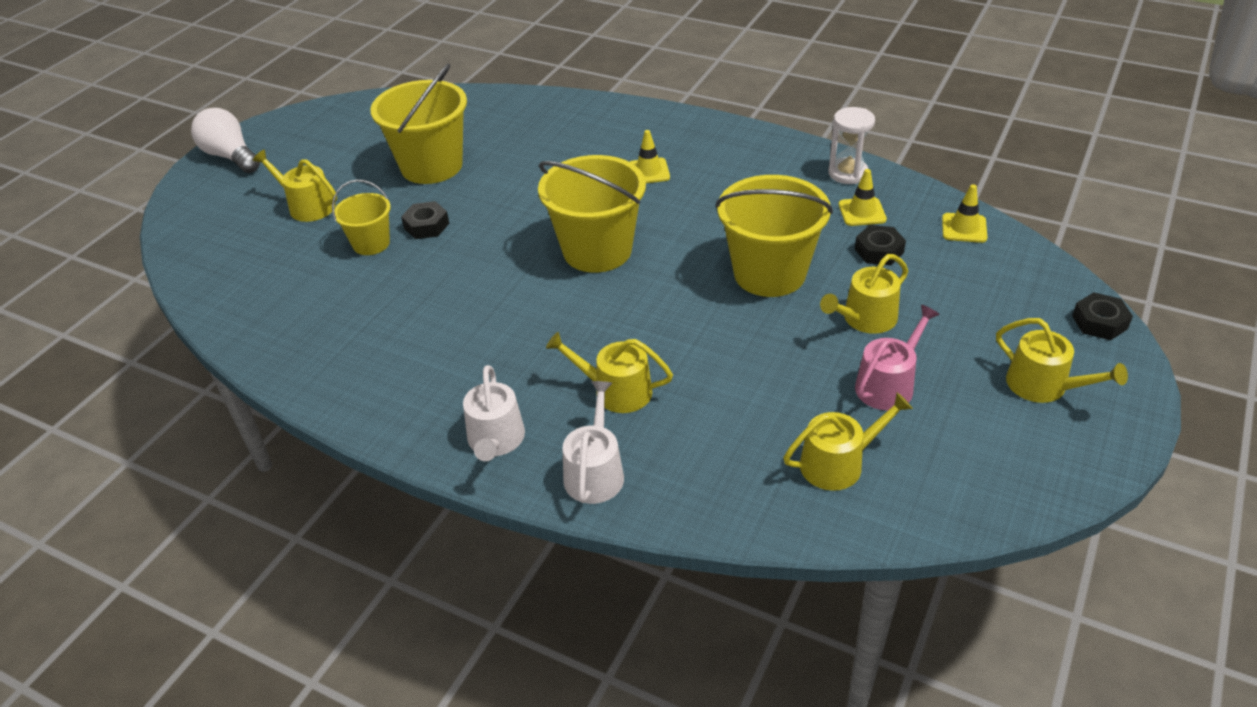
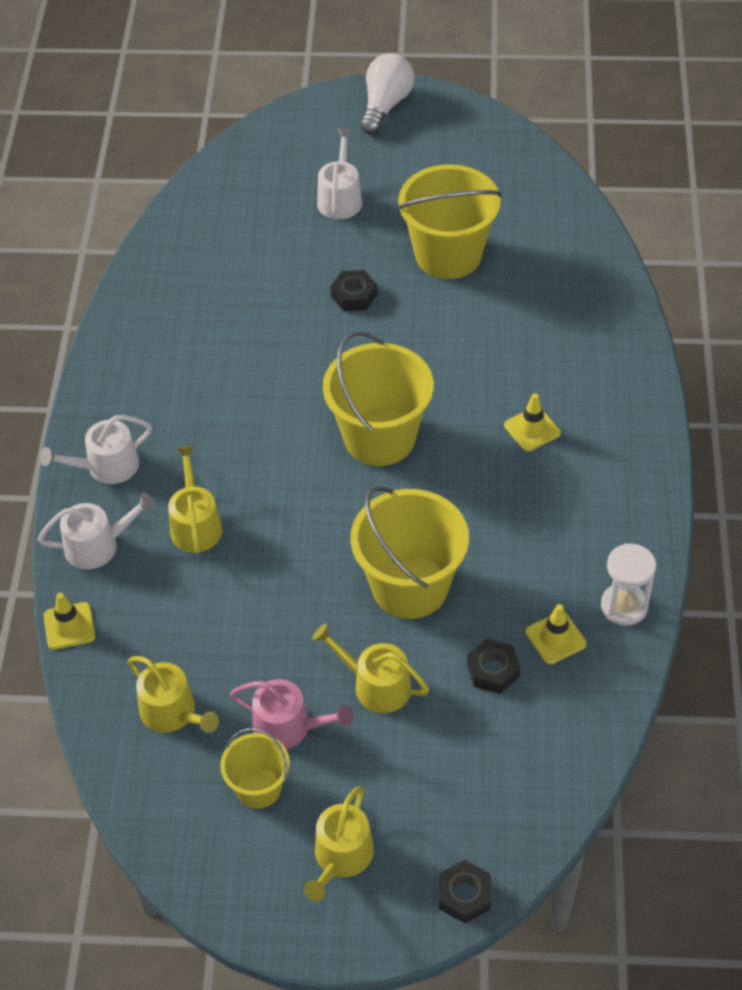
camera: 65 degrees right, 10 degrees up
(307, 206) = (340, 198): yellow watering can -> white watering can
(371, 243) = (309, 269): yellow bucket -> yellow bucket (258, 788)
(964, 228) = (573, 740): yellow traffic cone -> yellow traffic cone (69, 626)

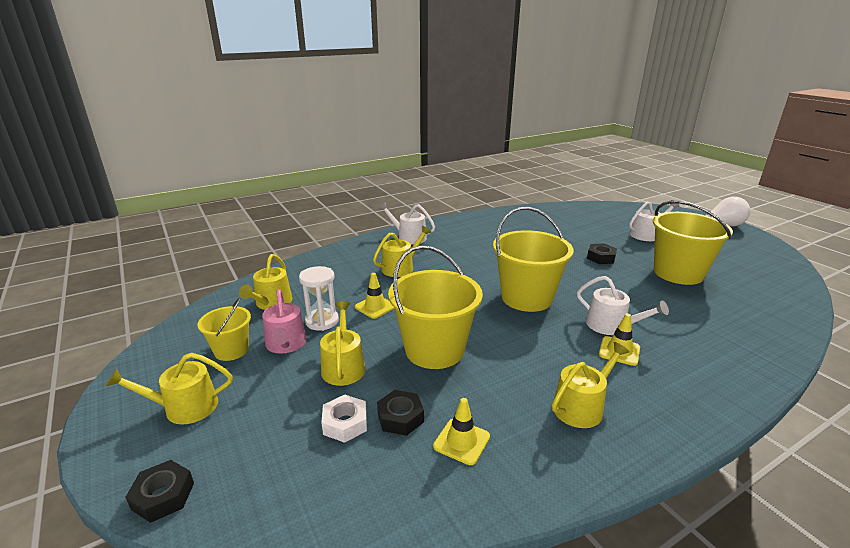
camera: 55 degrees right, 25 degrees down
(69, 626) = (307, 259): yellow traffic cone -> yellow traffic cone (375, 307)
(98, 545) = (362, 250): white watering can -> white watering can (611, 326)
(468, 719) = (345, 423): none -> white nut
(579, 519) = (582, 406): none -> yellow watering can
(624, 606) = (536, 473): white hourglass -> white hourglass (322, 321)

